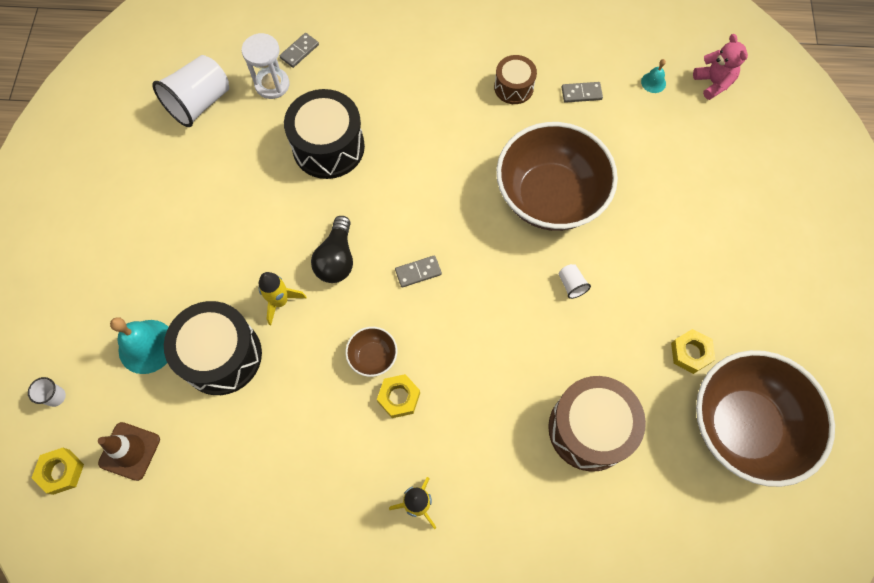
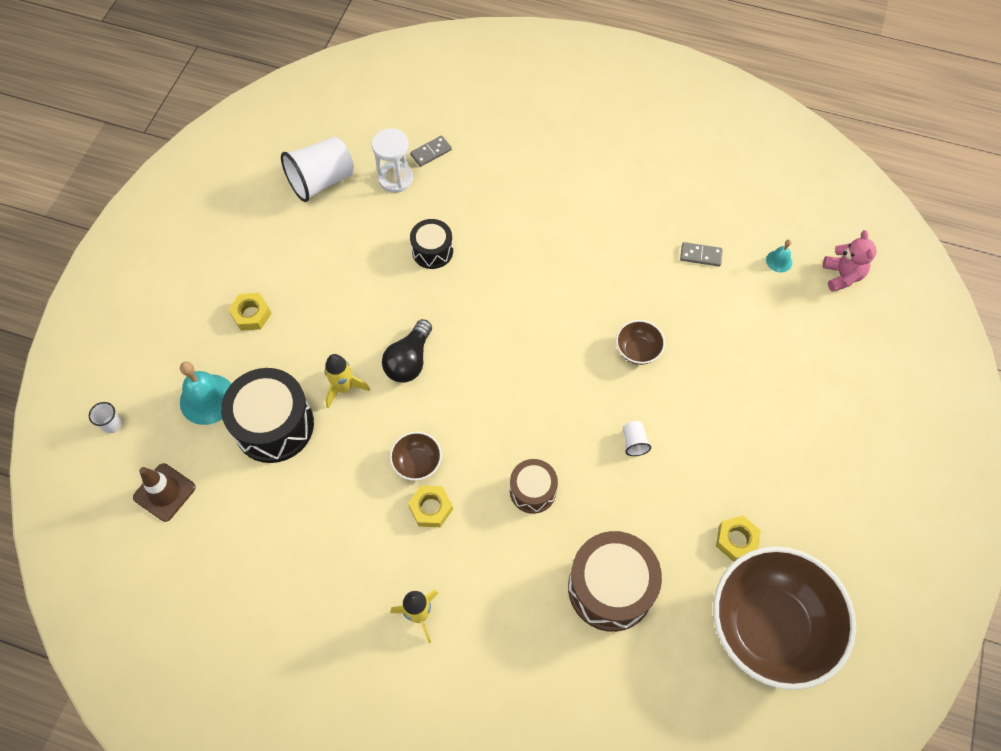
camera: 15 degrees right, 5 degrees down
(61, 472) = (98, 495): yellow nut -> yellow nut (251, 314)
(328, 147) = (432, 251): black drum -> black drum, size x0.57
(418, 272) = (485, 392): grey domino -> none
(513, 87) = (633, 234): brown drum -> brown drum (532, 491)
(549, 196) = (637, 350): brown bowl -> brown bowl, size x0.41

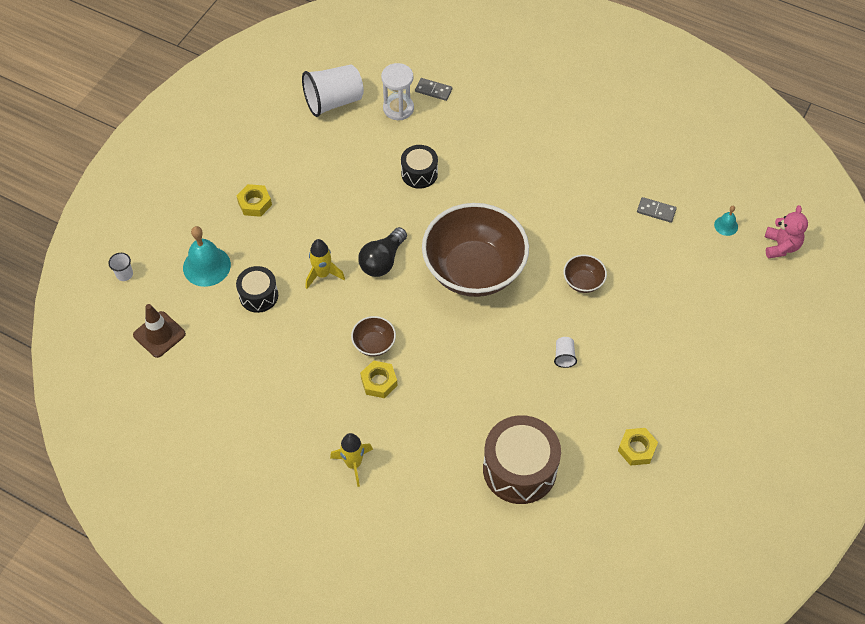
camera: 10 degrees right, 5 degrees down
(274, 425) = (258, 295): black drum -> black drum, size x0.57
(431, 152) = (433, 90): grey domino -> grey domino turned 45 degrees clockwise
(532, 491) = (468, 382): brown drum -> none
(769, 627) = (650, 522): brown bowl -> brown bowl (474, 270)

